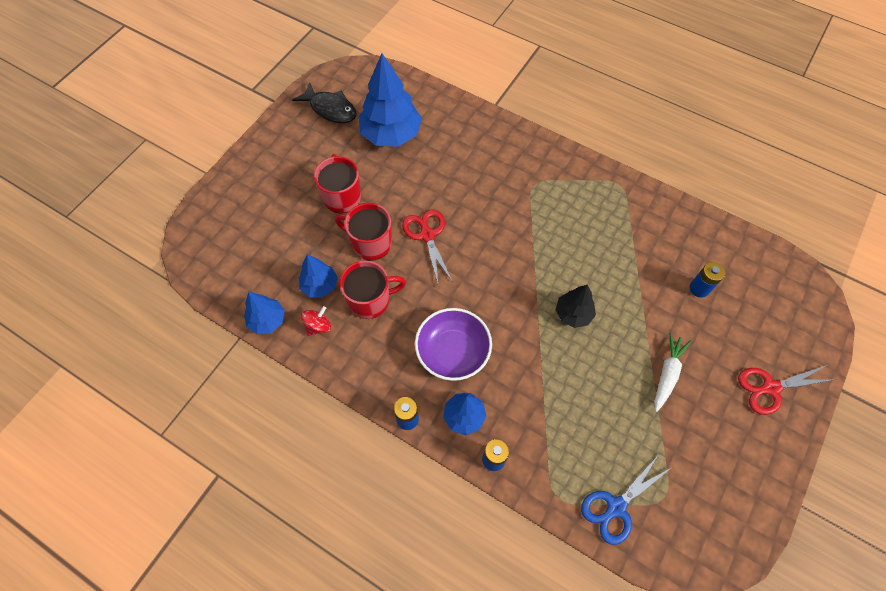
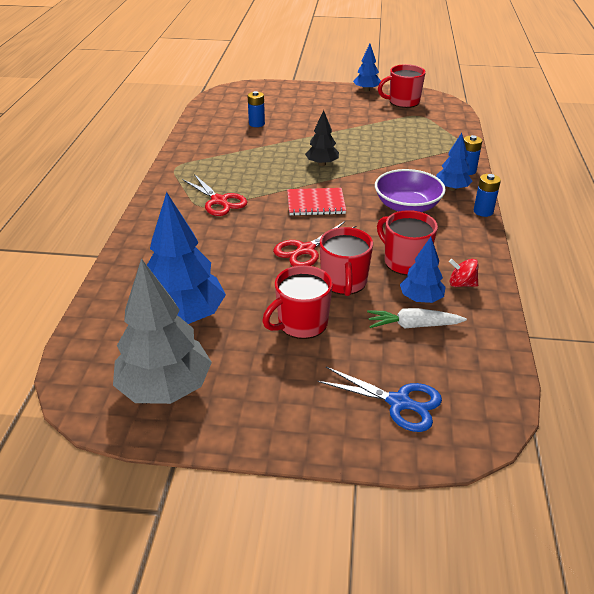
camera: 115 degrees left, 25 degrees down
(267, 320) = (492, 320): blue tree -> blue tree (366, 90)
(330, 109) = (165, 388): black fish -> grey tree
(496, 274) = (316, 203): none -> red notebook
(615, 507) = (444, 127): blue scissors -> blue scissors (399, 403)
(667, 374) = (336, 125): white carrot -> white carrot (413, 325)
(717, 502) = (403, 102): none -> red mug
(770, 388) = (313, 96): red scissors -> red scissors (219, 201)

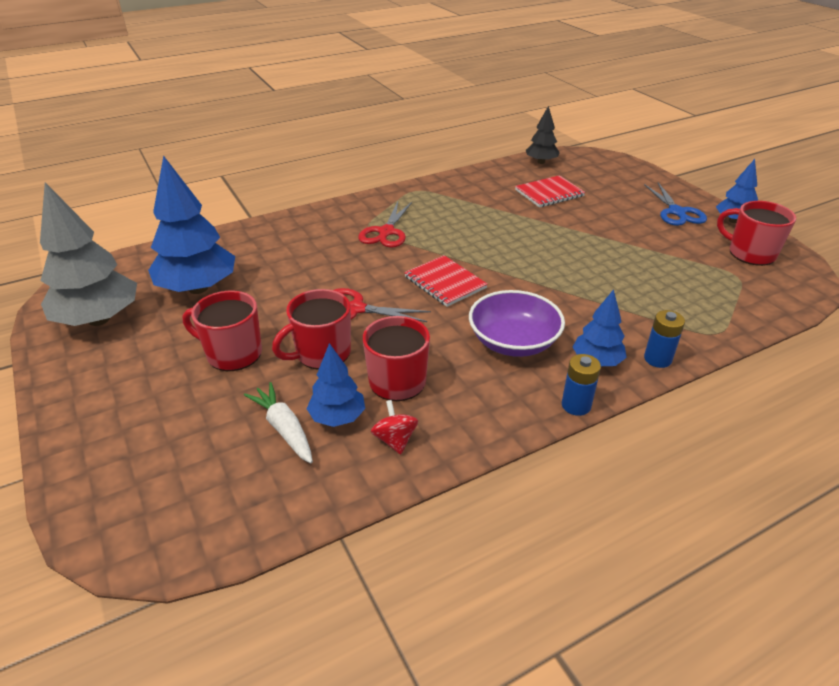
camera: 55 degrees right, 0 degrees up
(256, 124) = (549, 193): blue battery -> red notebook
(322, 164) = (526, 256): black tree -> black tree (541, 162)
(399, 403) = (148, 464): blue scissors -> blue scissors (677, 212)

